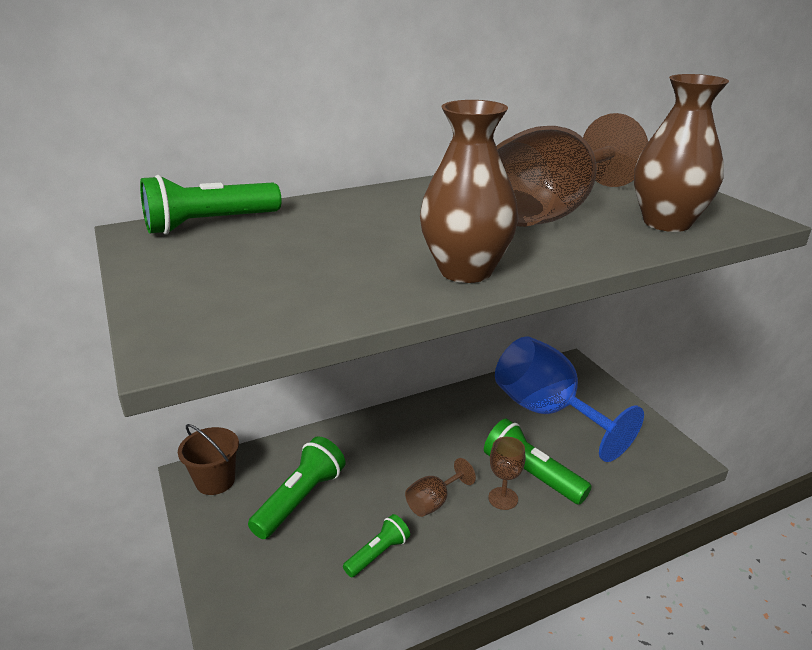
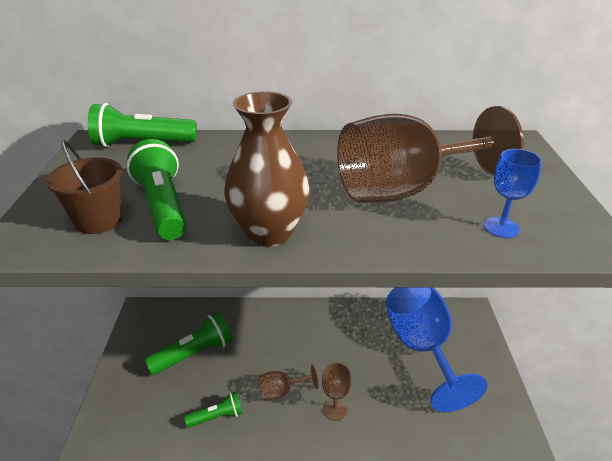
camera: 25 degrees right, 5 degrees up
(215, 481) = (151, 320): brown bucket -> brown bucket (98, 220)
(531, 475) = (370, 398): green flashlight -> green flashlight (163, 205)
(667, 223) = (501, 227): brown vase -> blue goblet

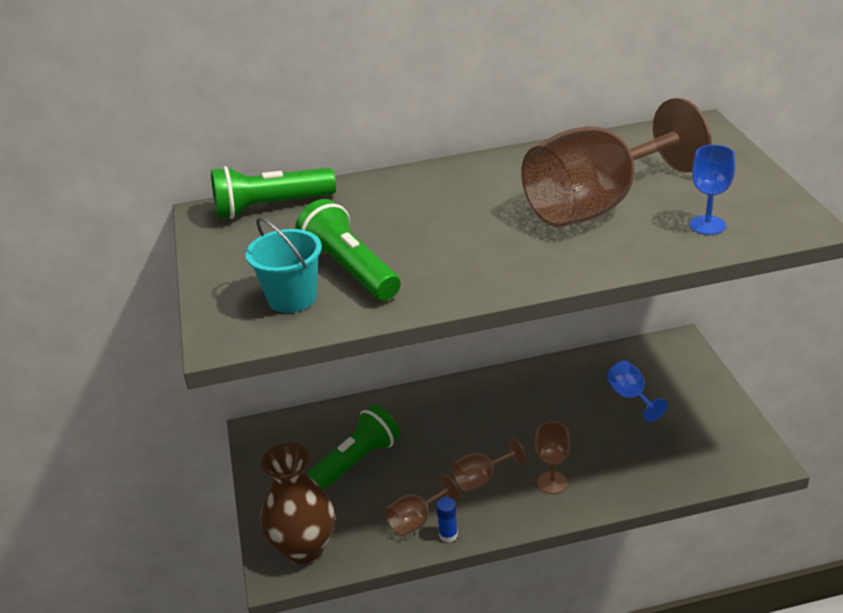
camera: 10 degrees left, 0 degrees up
(98, 220) = (292, 298): brown bucket -> turquoise bucket
(217, 416) = (417, 521): green flashlight -> brown goblet
(235, 436) = (448, 535): none -> blue glue stick
(269, 233) = (481, 275): brown vase -> brown vase (304, 548)
(421, 348) = (631, 397): blue goblet -> blue goblet, size x0.43

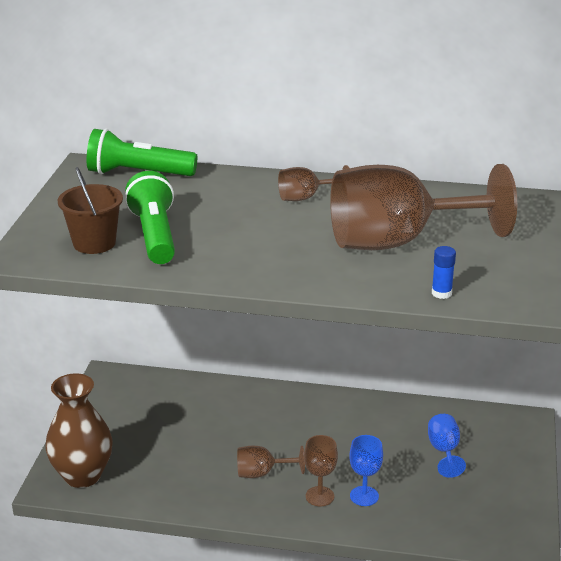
camera: 20 degrees right, 5 degrees down
(292, 298) = (94, 243): turquoise bucket -> brown bucket
(354, 463) = (166, 426): green flashlight -> none
(417, 521) = (185, 486): brown goblet -> brown goblet (305, 198)
(448, 535) = (202, 506): blue glue stick -> blue glue stick (441, 293)
(707, 225) = (475, 283): blue goblet -> blue goblet (364, 496)

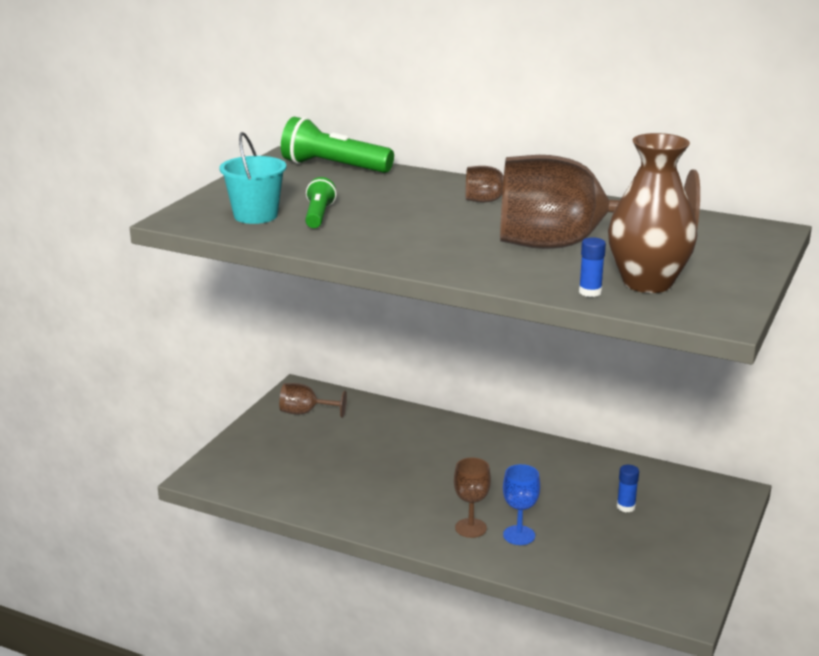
camera: 15 degrees right, 5 degrees down
(82, 475) = (236, 472): brown vase -> brown vase (647, 283)
(94, 243) = (255, 215): brown bucket -> turquoise bucket
(154, 235) = (318, 215): green flashlight -> green flashlight, size x0.59
(262, 473) = (418, 498): brown goblet -> brown goblet (305, 412)
(444, 451) = (626, 507): blue goblet -> blue glue stick

